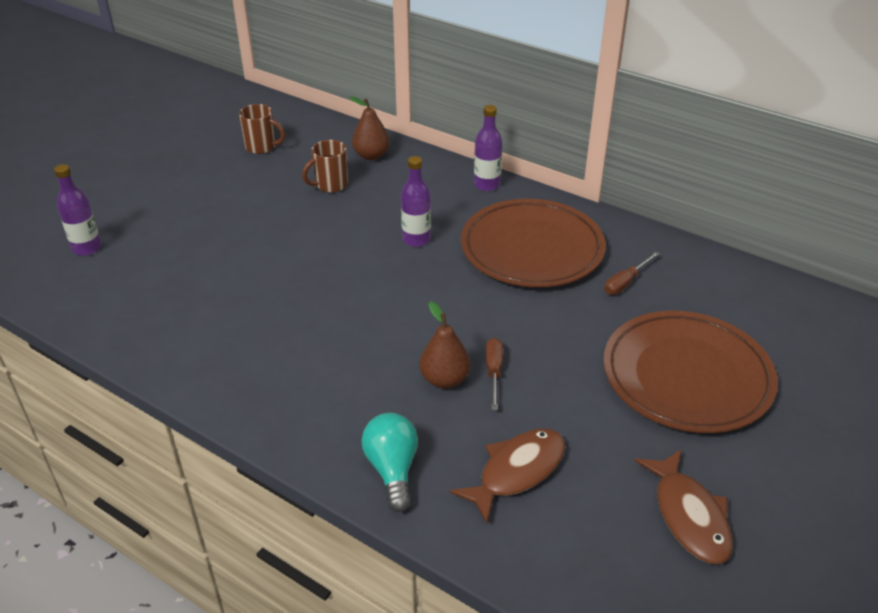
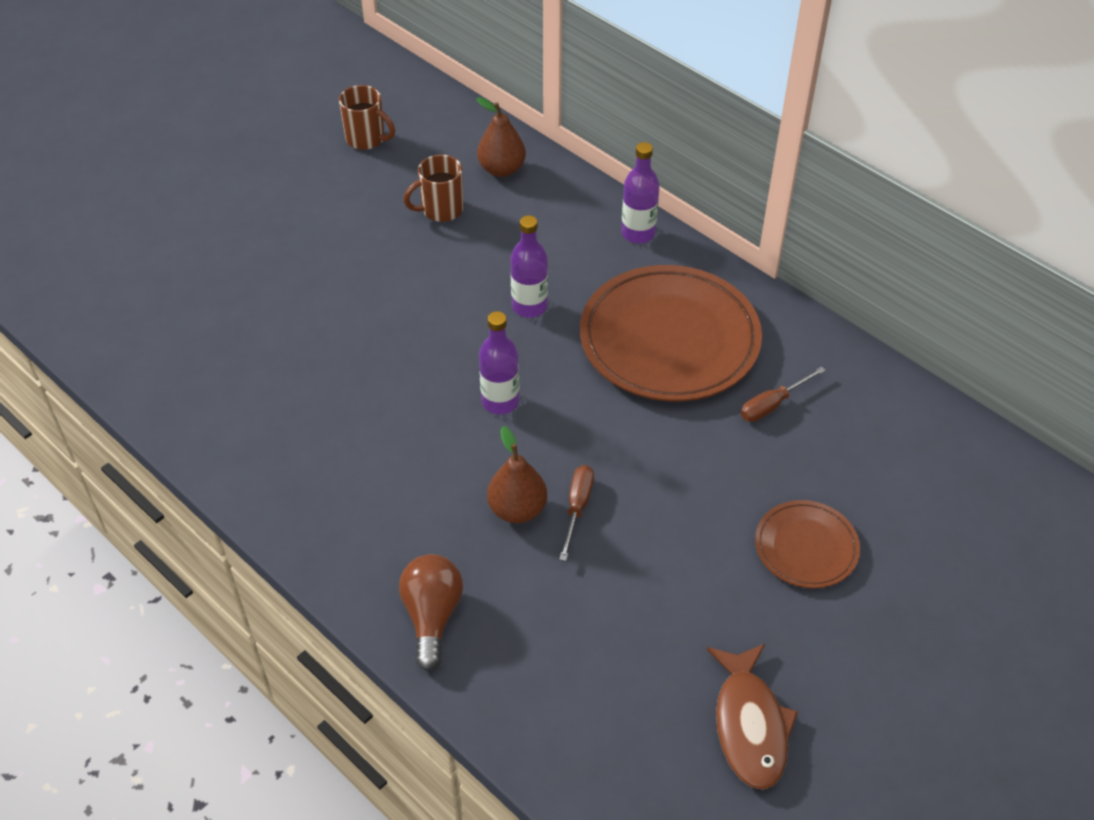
camera: 10 degrees right, 10 degrees up
(87, 248) = (136, 269): purple bottle -> purple bottle (500, 401)
(392, 469) = (432, 616): turquoise light bulb -> brown light bulb
(517, 471) = (570, 640): brown fish -> none
(686, 376) = (806, 547): brown plate -> brown plate, size x0.51

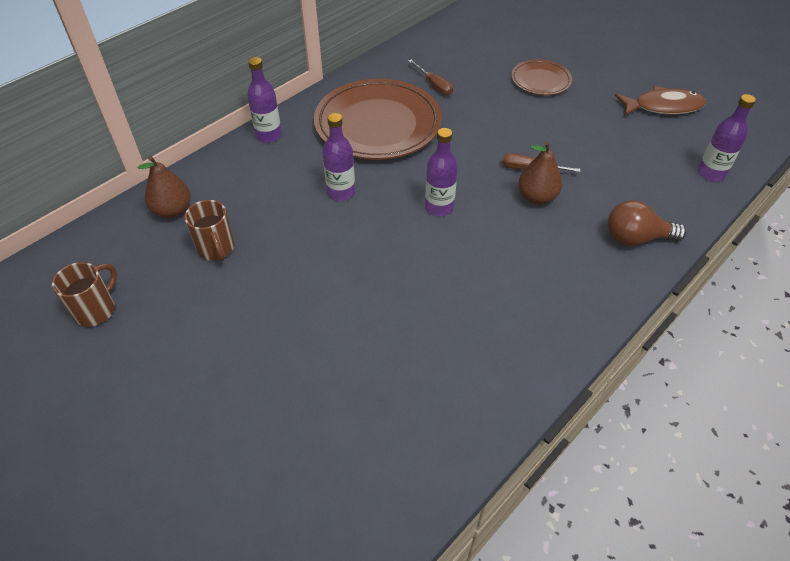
camera: 90 degrees left, 0 degrees up
(570, 755) = (711, 173): none -> purple bottle

